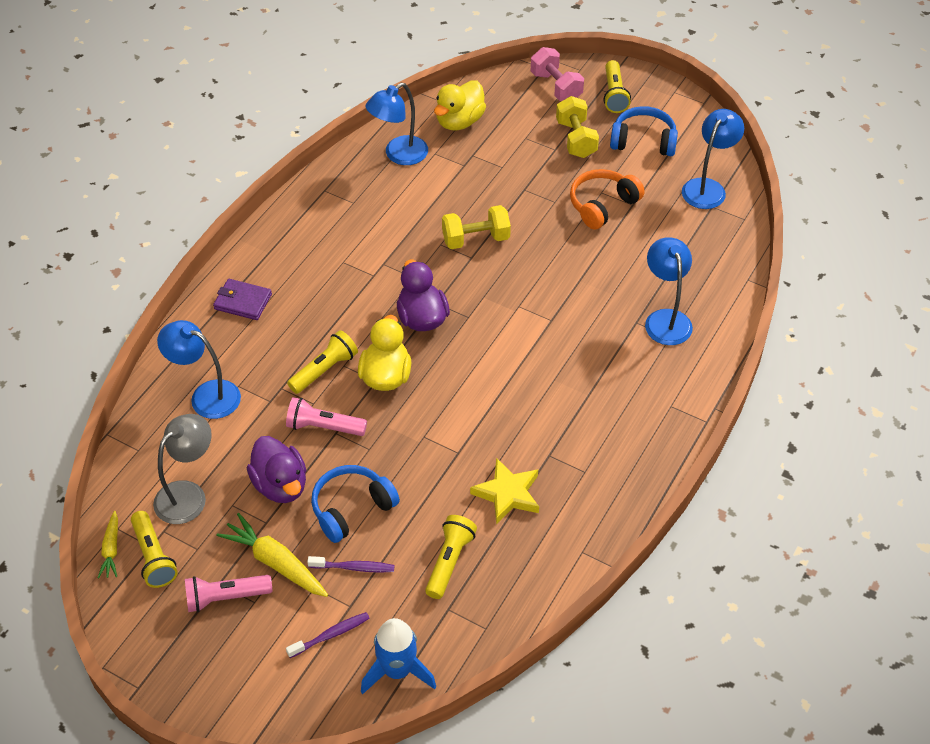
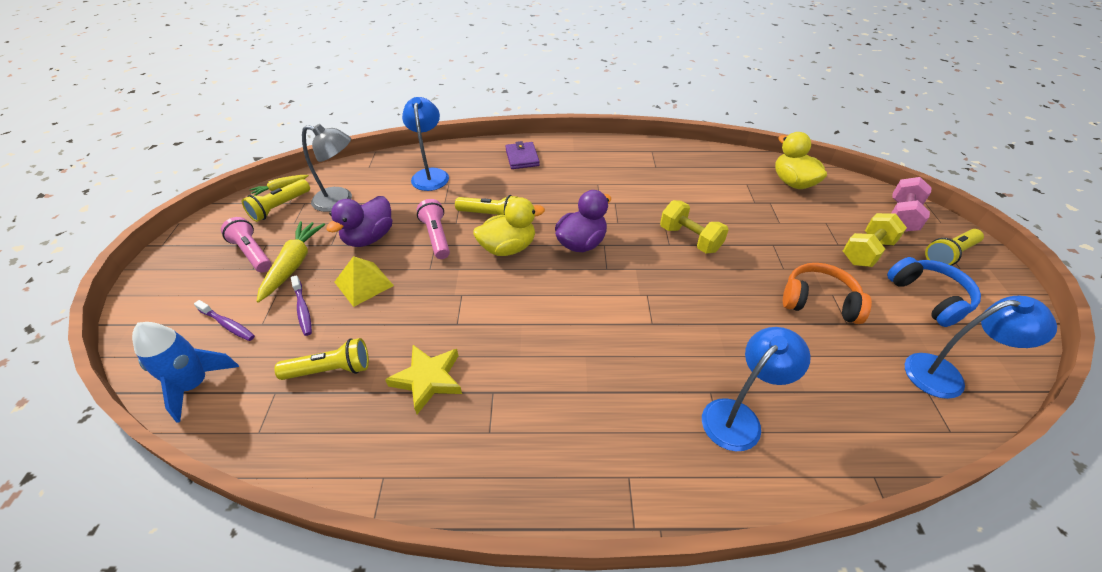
camera: 60 degrees right, 5 degrees down
(352, 508) = (364, 283): blue headphones -> yellow pyramid
(399, 155) = (723, 168): blue lamp -> none
(459, 121) = (792, 182): yellow duck -> yellow duck turned 60 degrees clockwise

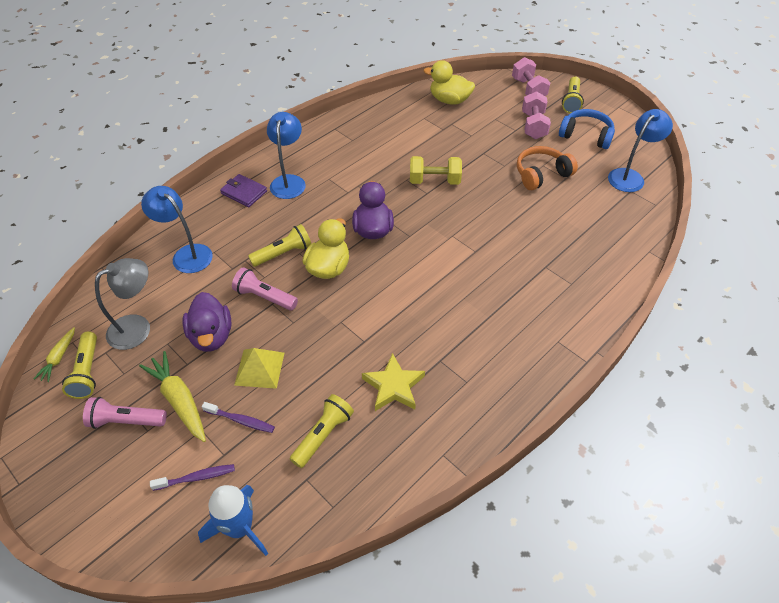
camera: 45 degrees left, 5 degrees up
(738, 416) = (571, 269): blue lamp -> blue lamp (289, 181)
(866, 252) = (533, 126): yellow dumbbell -> pink dumbbell

